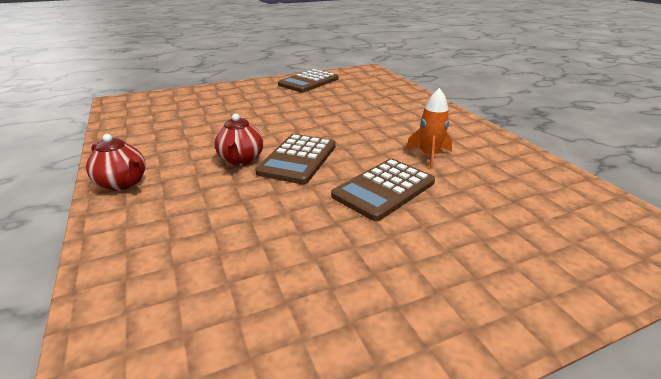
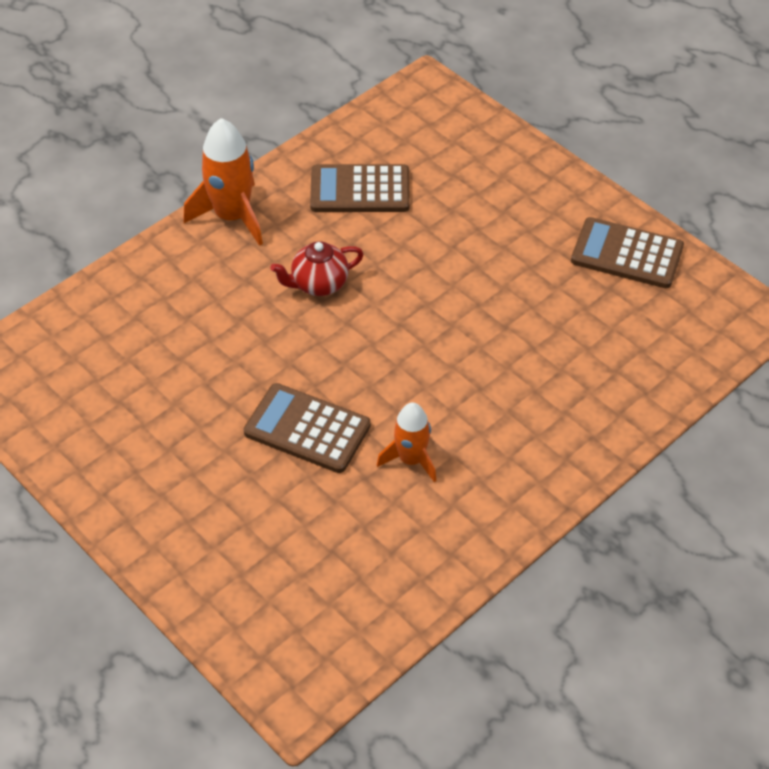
camera: 70 degrees right, 20 degrees up
(123, 183) = (232, 216): red teapot -> orange rocket
(298, 159) = (343, 333): brown calculator -> brown calculator (360, 190)

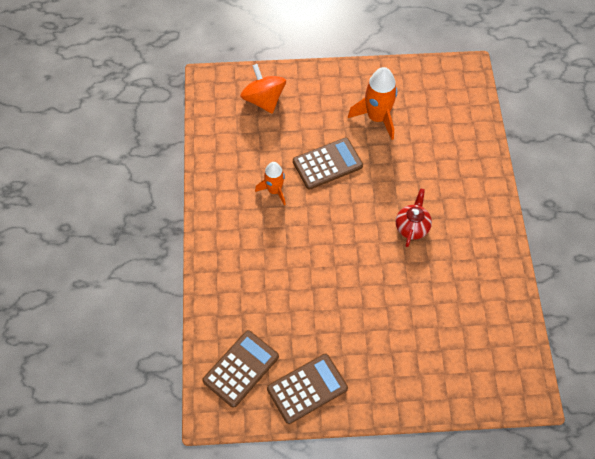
camera: 130 degrees right, 10 degrees up
(232, 216) = (493, 221): orange rocket -> orange rocket (377, 117)
(265, 587) = (264, 100): none -> orange spinning top
(360, 190) = (466, 294): brown calculator -> brown calculator (241, 368)

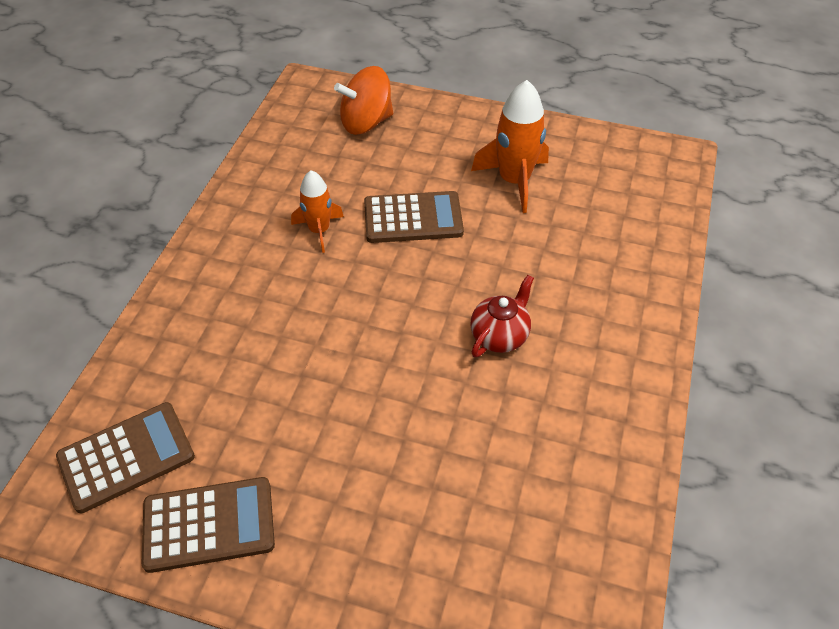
camera: 20 degrees right, 10 degrees down
(264, 100) = (366, 122): orange spinning top -> orange spinning top turned 105 degrees counterclockwise

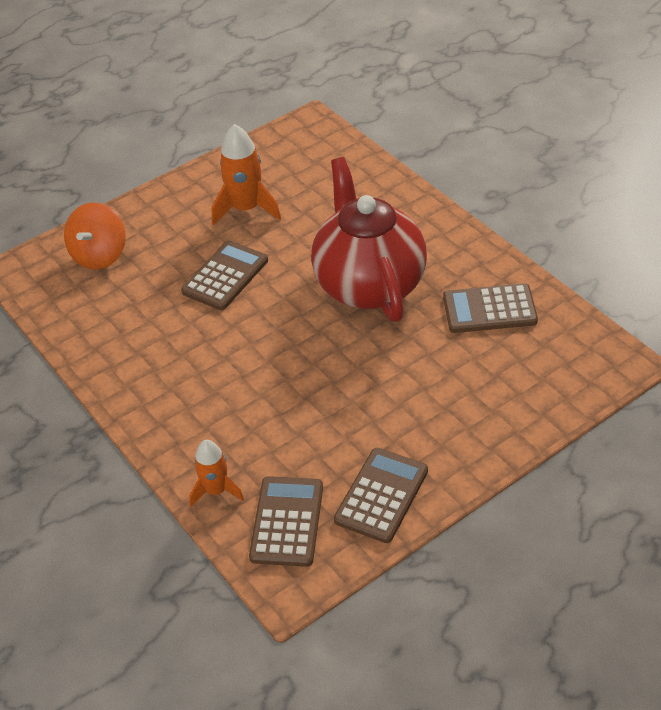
camera: 50 degrees left, 5 degrees down
(319, 230) = (183, 331): orange rocket -> orange rocket (216, 490)
(499, 336) = (369, 284): red teapot -> red teapot, size x2.40
(560, 472) = (489, 309): none -> brown calculator

